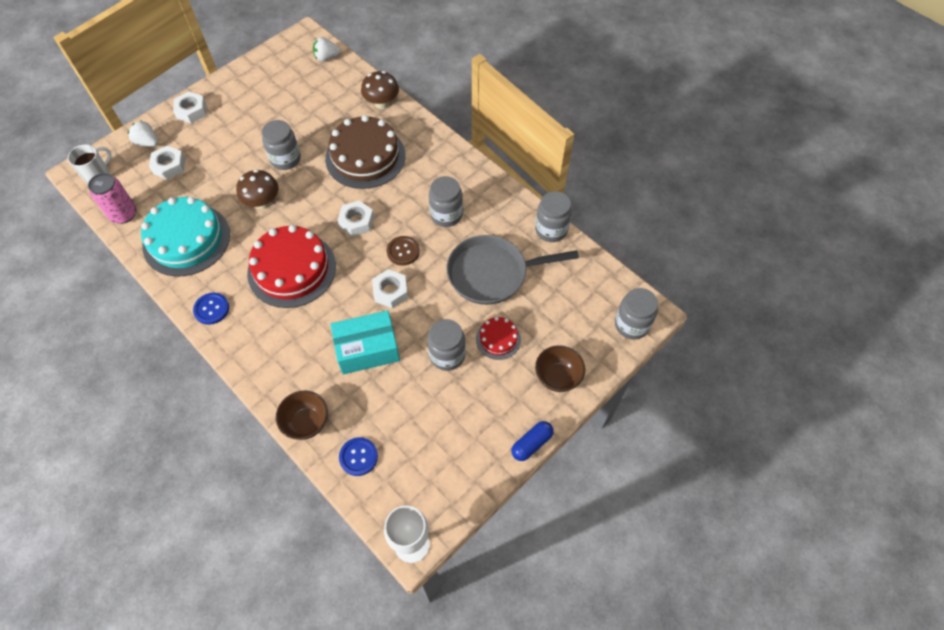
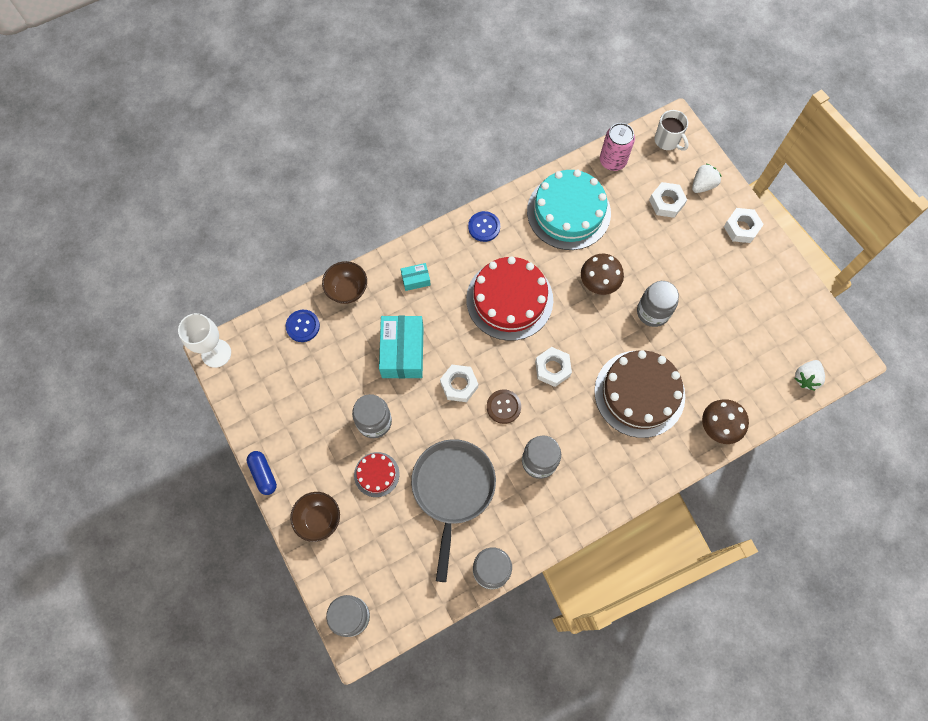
camera: 105 degrees right, 10 degrees up
(283, 358) = (416, 279): none -> turquoise box
(326, 58) = (806, 378): white strawberry -> white strawberry turned 150 degrees counterclockwise

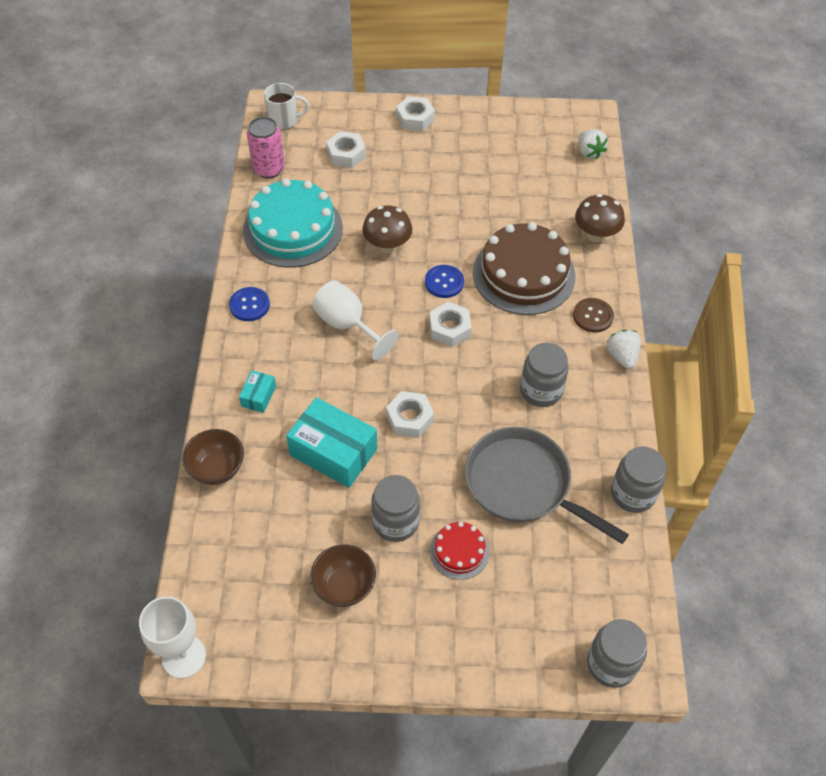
camera: 60 degrees left, 15 degrees down
(263, 474) = (380, 678): blue capsule -> none
(303, 326) = (224, 538): blue button -> blue button (444, 282)
(319, 519) = (475, 641): brown bowl -> brown bowl (344, 586)
(503, 407) = (461, 391): brown button -> brown button (593, 316)
(509, 299) = (348, 325): red cake -> white goblet
(653, 312) = (449, 221): grey jar -> none
(702, 185) = (350, 121): white strawberry -> white strawberry (622, 356)

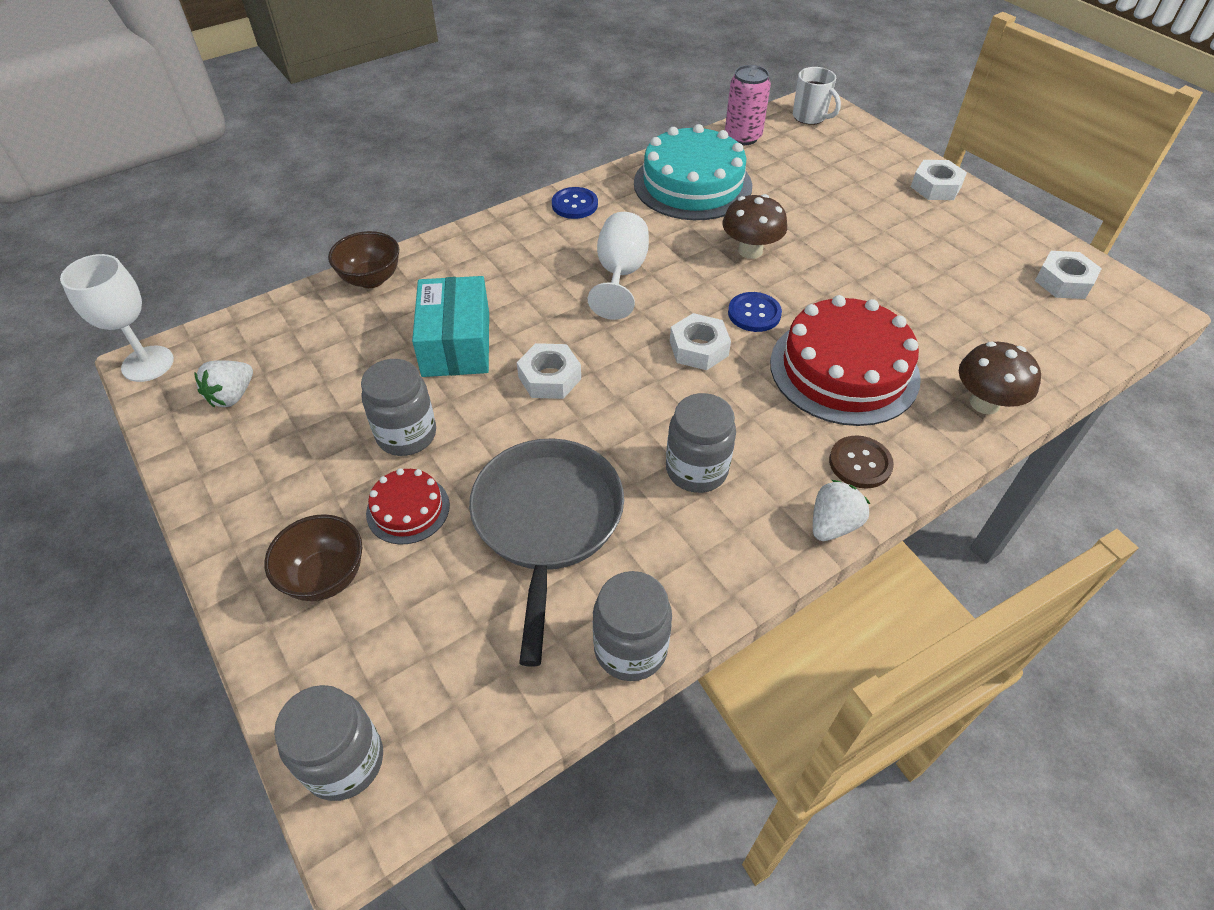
camera: 55 degrees right, 5 degrees down
(258, 396) = (476, 262): turquoise box -> none
(344, 586) = (297, 435): brown bowl -> brown bowl (326, 577)
(346, 154) = (825, 169): white nut -> white nut (1063, 282)
(523, 274) = (844, 370): brown cake -> red cake
(589, 152) = (1096, 335): white strawberry -> white strawberry (232, 396)

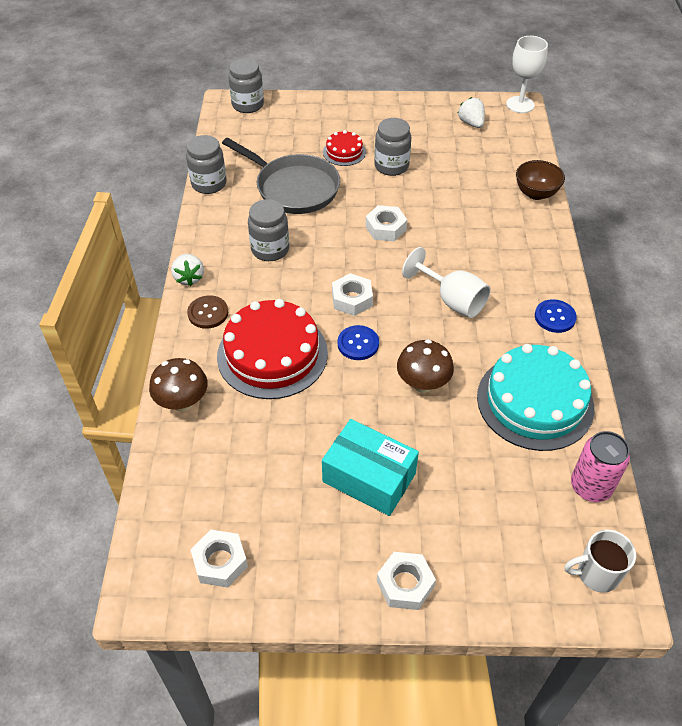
camera: 125 degrees right, 0 degrees up
(326, 577) = (331, 121): brown bowl -> none
(456, 343) = (446, 205): turquoise box -> turquoise box (369, 477)

